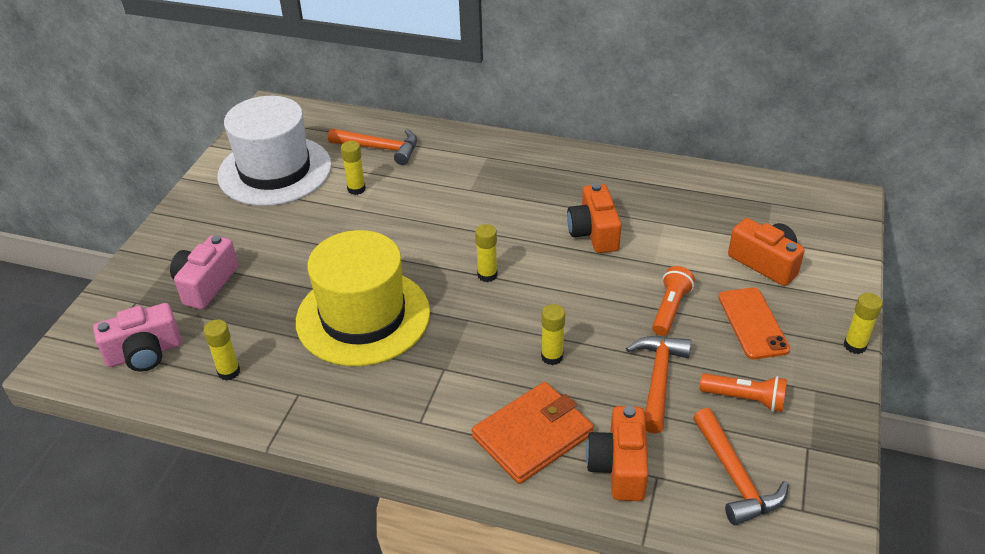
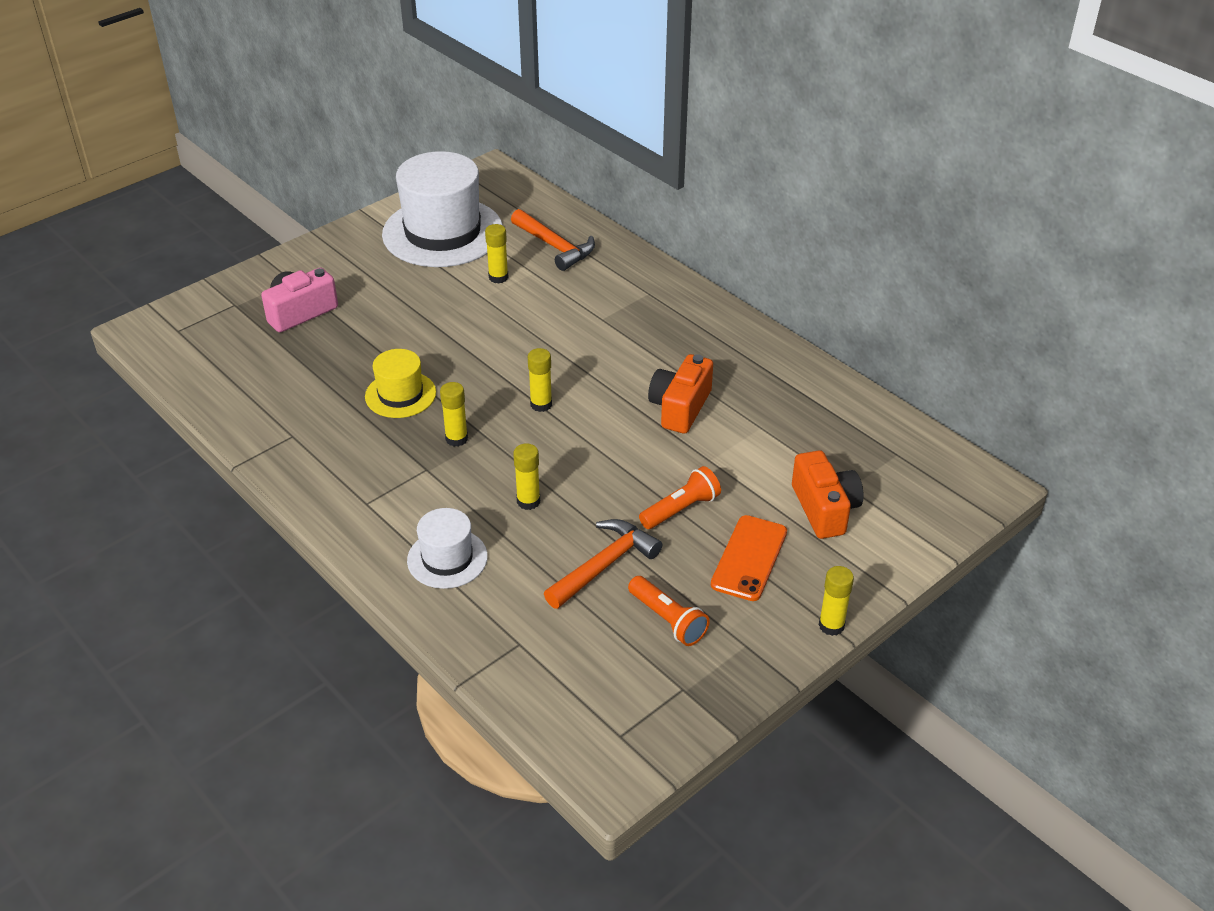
camera: 30 degrees right, 0 degrees up
(144, 353) = (207, 350): pink camera -> none
(229, 372) = (256, 393): yellow glue stick -> yellow glue stick (456, 439)
(363, 316) = (400, 394): yellow hat -> yellow hat, size x0.51
(533, 435) = (447, 558): orange wallet -> white hat
(619, 466) = (495, 619): orange camera -> none
(735, 477) = (588, 679): orange hammer -> none

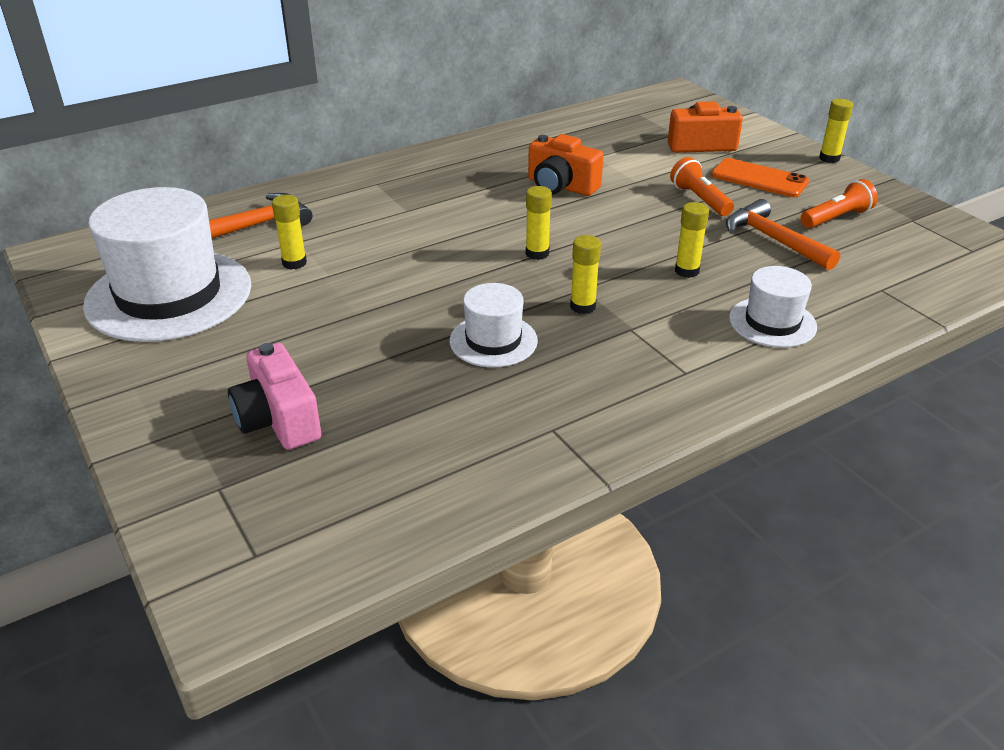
camera: 80 degrees left, 5 degrees down
(400, 394) = (493, 341): yellow hat -> white hat

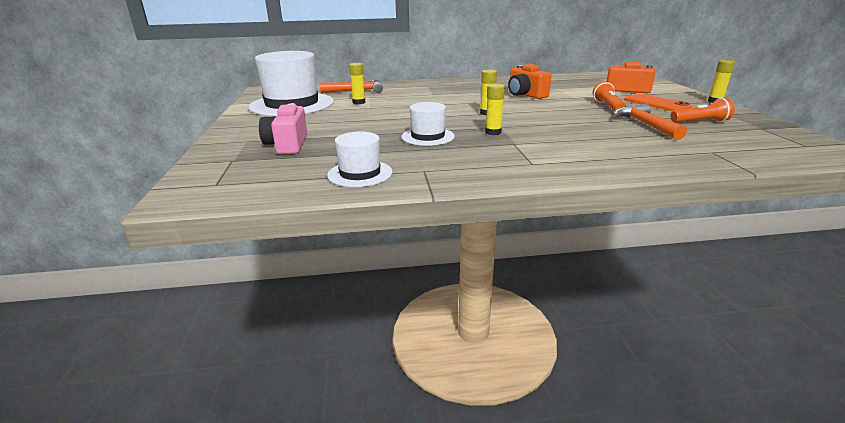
camera: 25 degrees right, 10 degrees down
(687, 271) = (573, 128): yellow glue stick -> none
(772, 322) = (613, 153): white hat -> white hat (360, 173)

